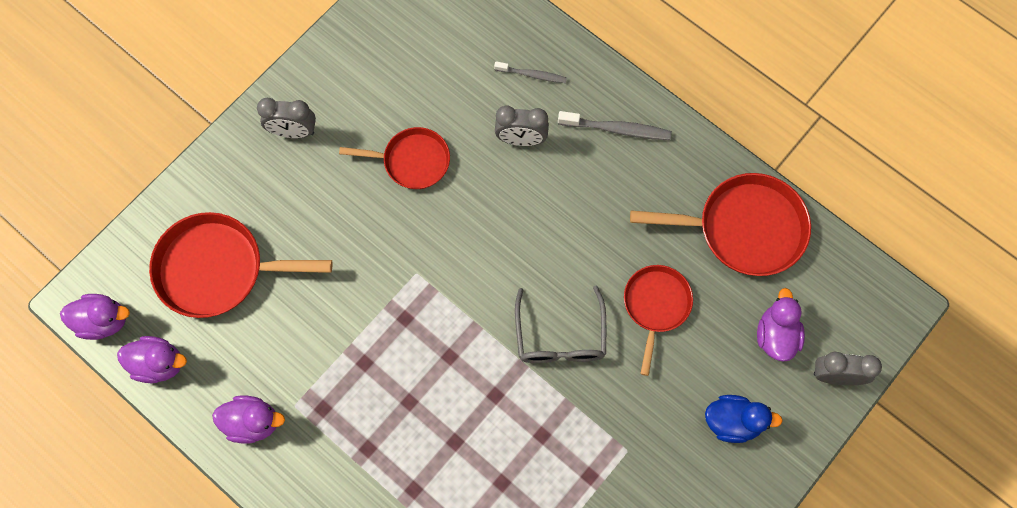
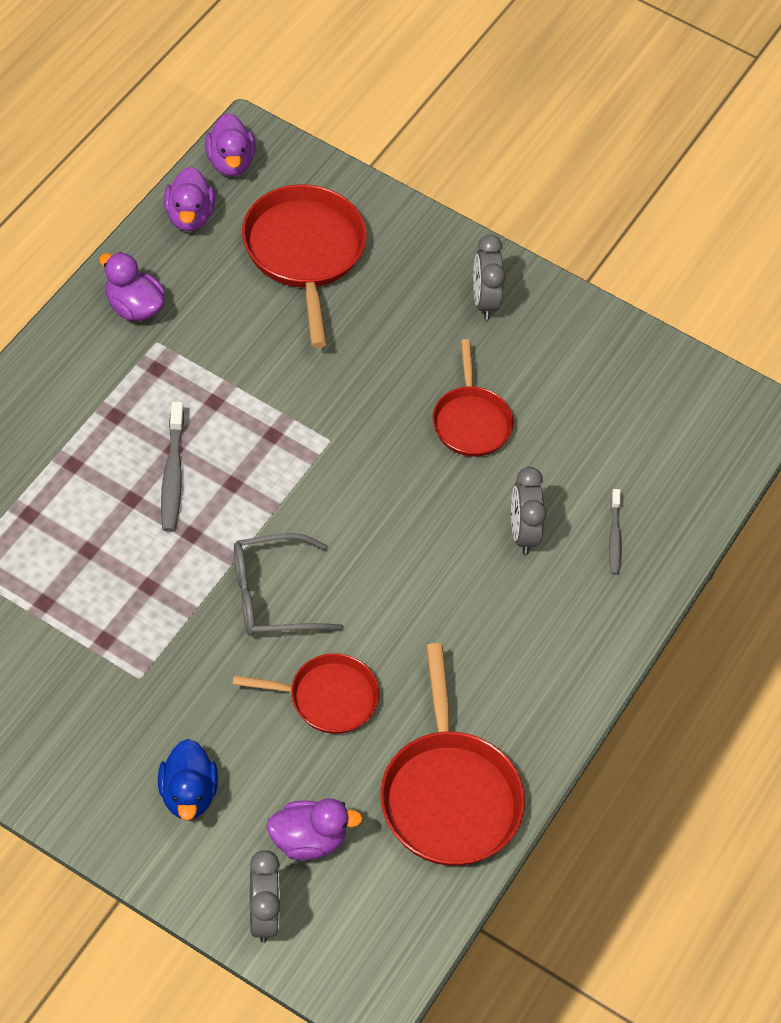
camera: 75 degrees right, 15 degrees down
(253, 422) = (133, 307): purple duck -> purple duck turned 135 degrees clockwise
(616, 129) = (559, 637): grey toothbrush -> grey toothbrush (173, 473)

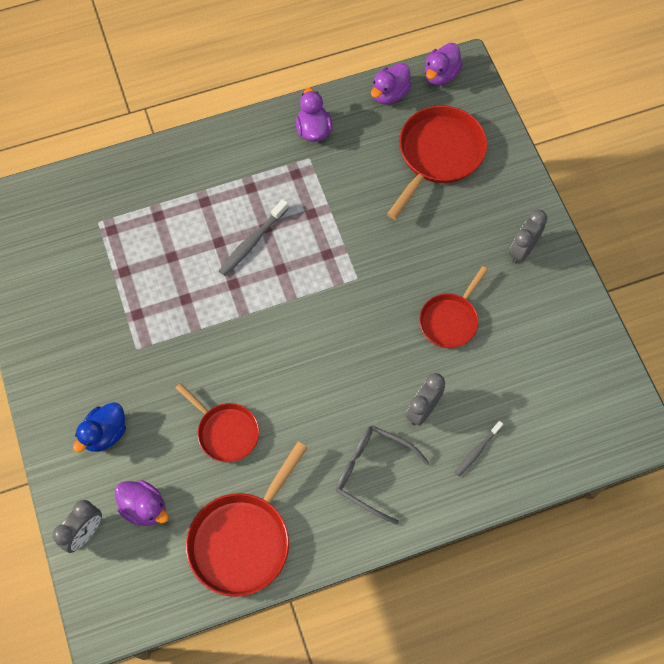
camera: 45 degrees right, 10 degrees up
(272, 595) = (247, 350): grey glasses -> grey glasses (372, 472)

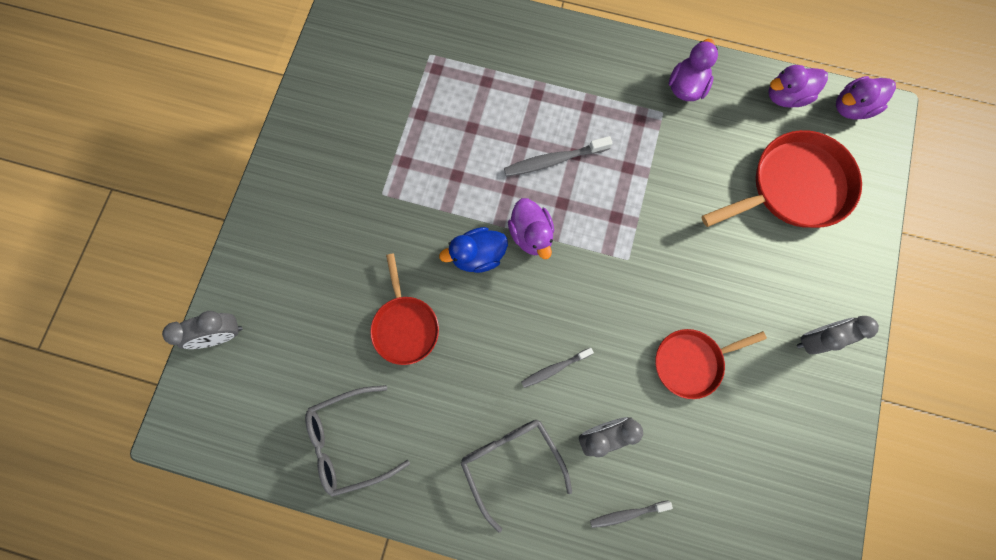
camera: 35 degrees right, 10 degrees up
(105, 434) = (301, 255): blue duck -> blue duck (478, 255)
(144, 508) = (287, 348): purple duck -> purple duck (531, 235)
(243, 540) = (349, 441): red pan -> grey glasses
(358, 387) = (555, 368): none -> grey toothbrush

